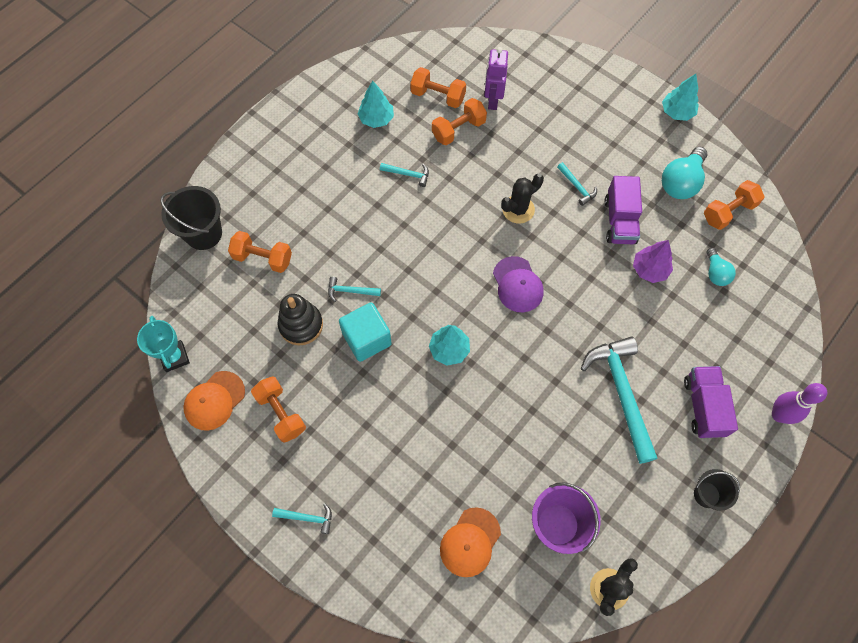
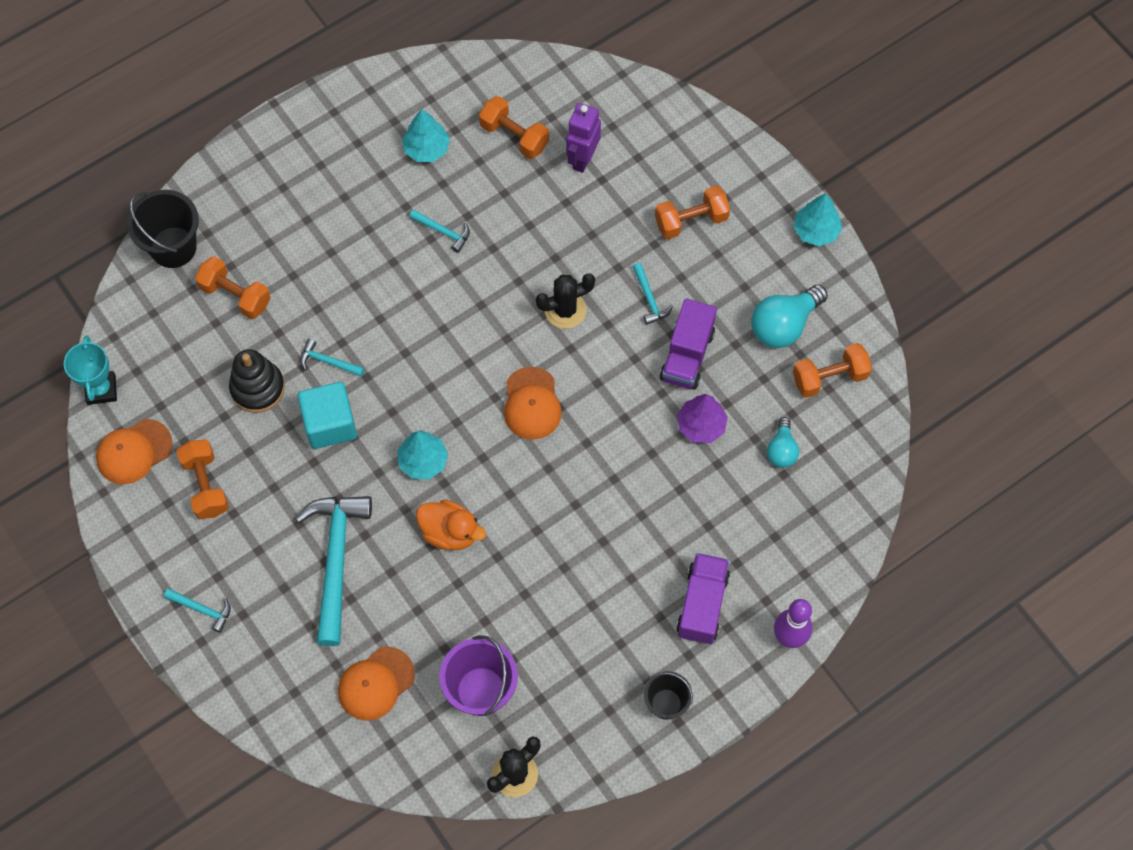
camera: 15 degrees right, 0 degrees up
(458, 130) = (525, 188): orange dumbbell -> orange dumbbell (691, 220)
(489, 400) = (450, 532): none -> orange duck
(517, 284) = (532, 404): purple cap -> orange cap
(621, 393) = (610, 565): turquoise hammer -> turquoise hammer (336, 561)

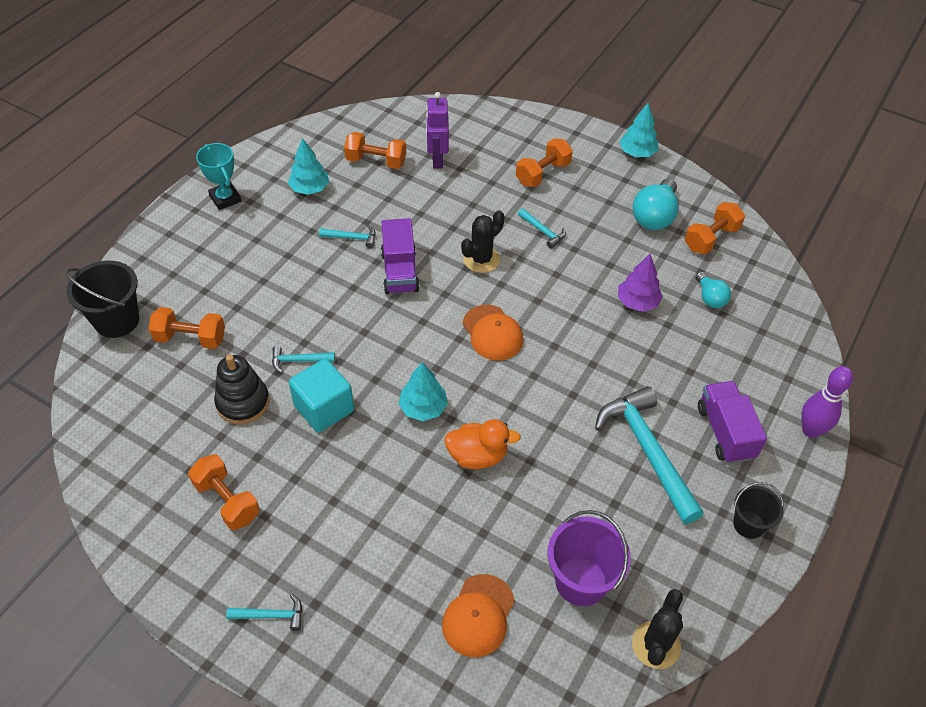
camera: 25 degrees left, 15 degrees down
(101, 389) = (88, 455): turquoise trophy -> turquoise trophy (225, 198)
(134, 451) = (142, 497): orange cap -> none
(336, 561) = (384, 519): turquoise hammer -> turquoise hammer (647, 451)
(687, 355) = (595, 259): purple truck -> purple truck (400, 272)

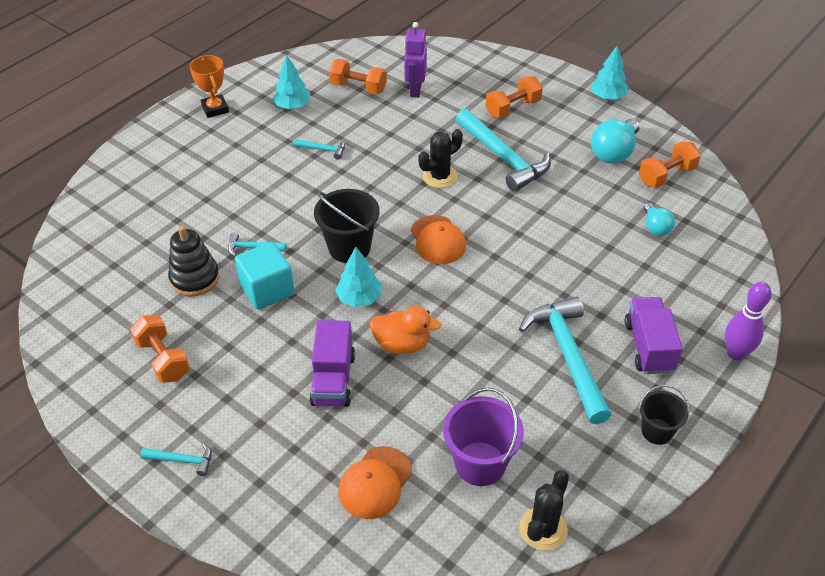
camera: 10 degrees right, 5 degrees down
(117, 320) = (98, 201): black bucket -> black bucket (349, 248)
(190, 338) = (159, 221): orange dumbbell -> none
(225, 198) = (215, 109): turquoise trophy -> orange trophy
(400, 272) = (361, 181): purple truck -> purple truck (333, 379)
(543, 231) = (503, 157): turquoise hammer -> turquoise hammer, size x2.24
(637, 302) = (583, 225): purple tree -> none

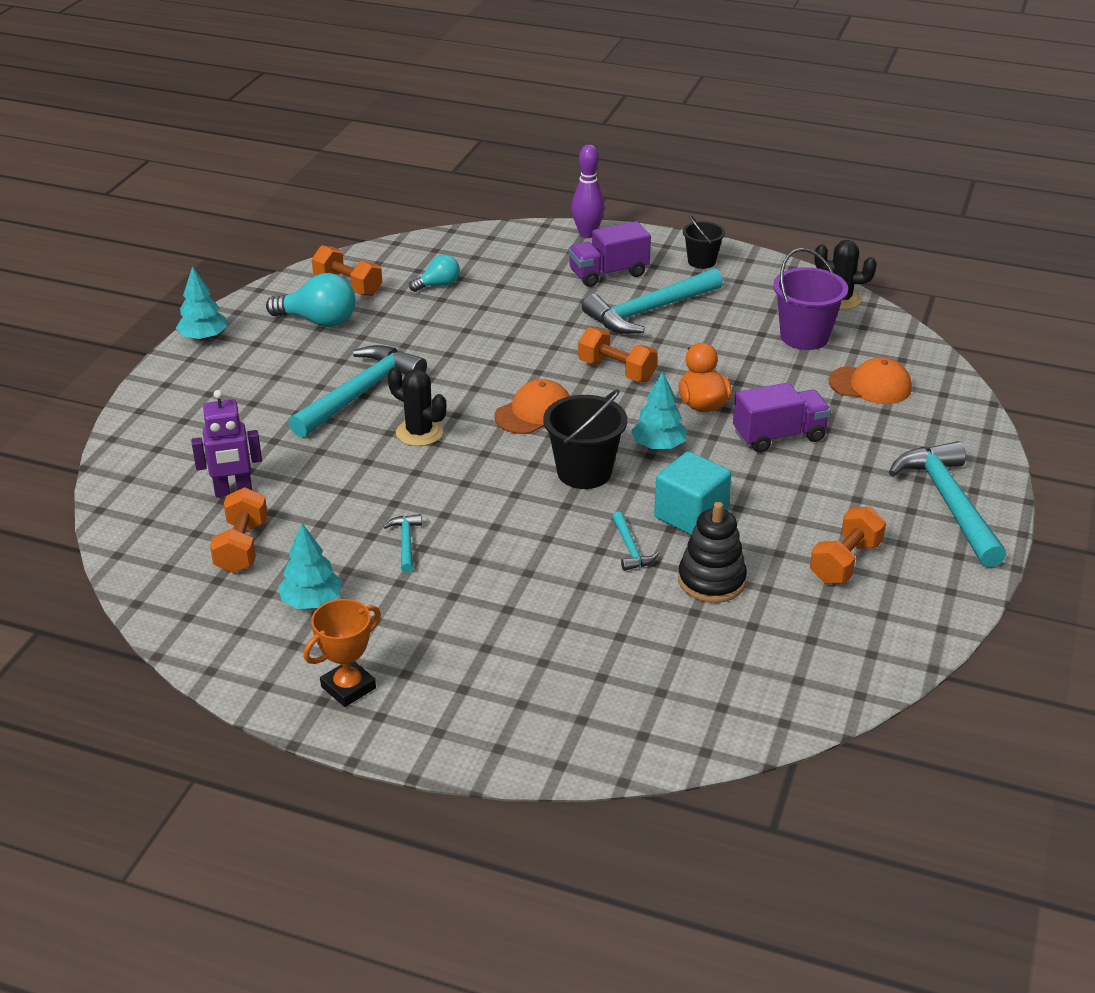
camera: 110 degrees left, 10 degrees down
(182, 460) = (949, 503): turquoise hammer -> turquoise hammer, size x2.24
(513, 108) = (252, 402): orange dumbbell -> orange dumbbell (617, 371)

